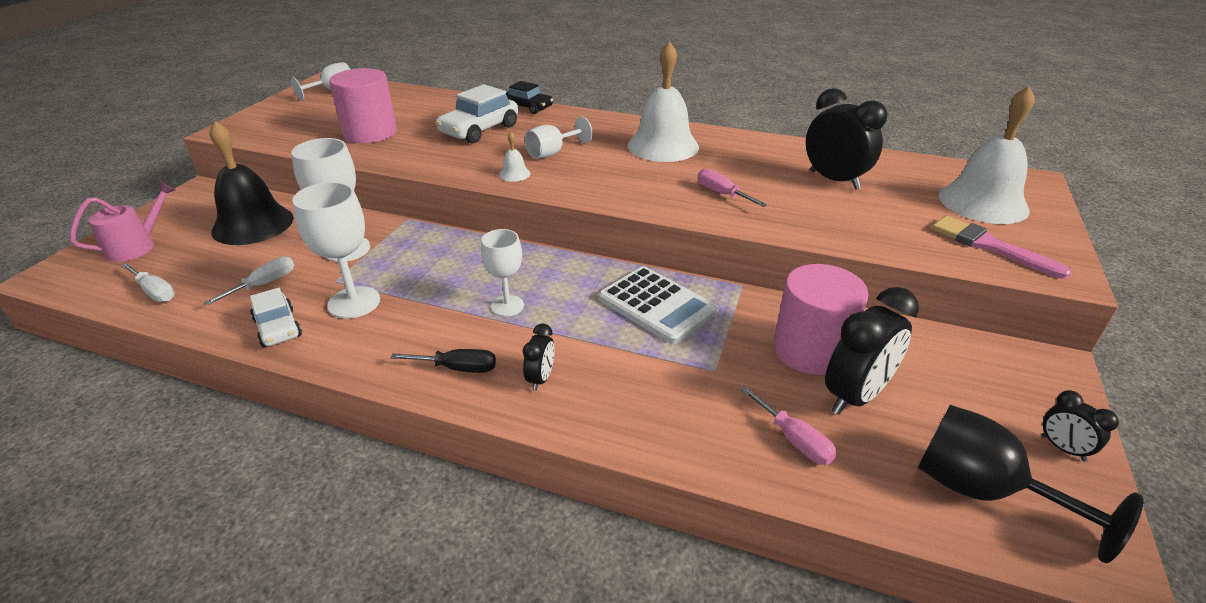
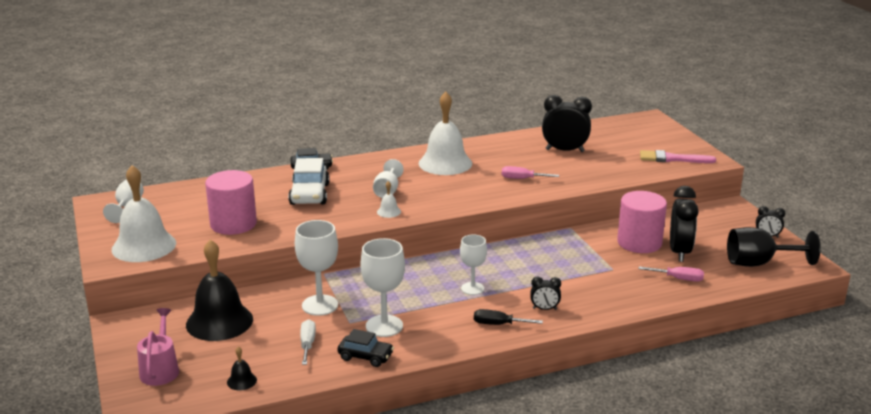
camera: 40 degrees left, 10 degrees down
(155, 292) = (242, 381): white screwdriver -> black bell
(278, 328) = (365, 356): white car -> black car
(458, 368) = (498, 324): black screwdriver -> black screwdriver turned 135 degrees counterclockwise
(540, 379) = (544, 309): black clock -> black clock turned 120 degrees clockwise
(657, 305) = (545, 254): white calculator -> none
(983, 202) = (644, 138): white bell -> white bell (144, 246)

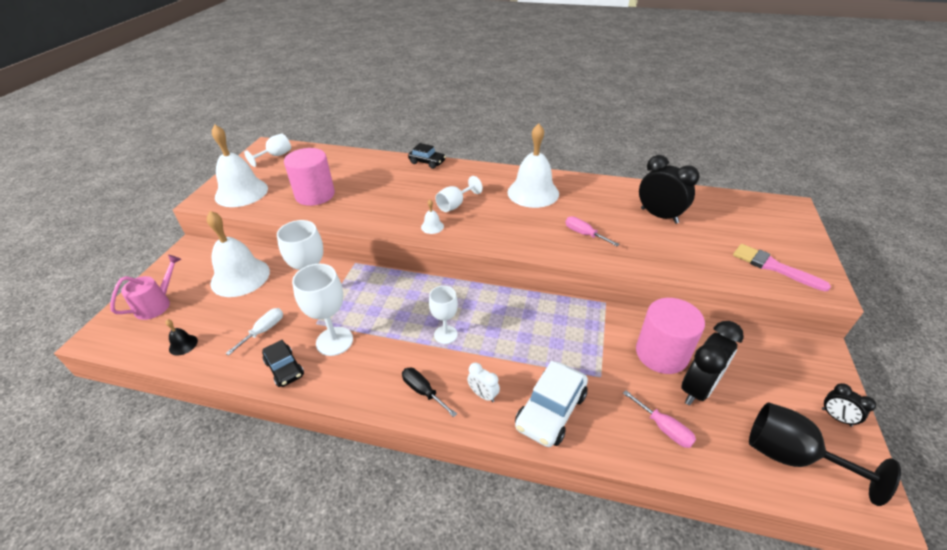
camera: 35 degrees right, 15 degrees up
(219, 321) = (240, 277): black bell -> white bell
(309, 194) = (396, 186): white car -> white car (551, 411)
(544, 309) = (483, 395): black clock -> white clock

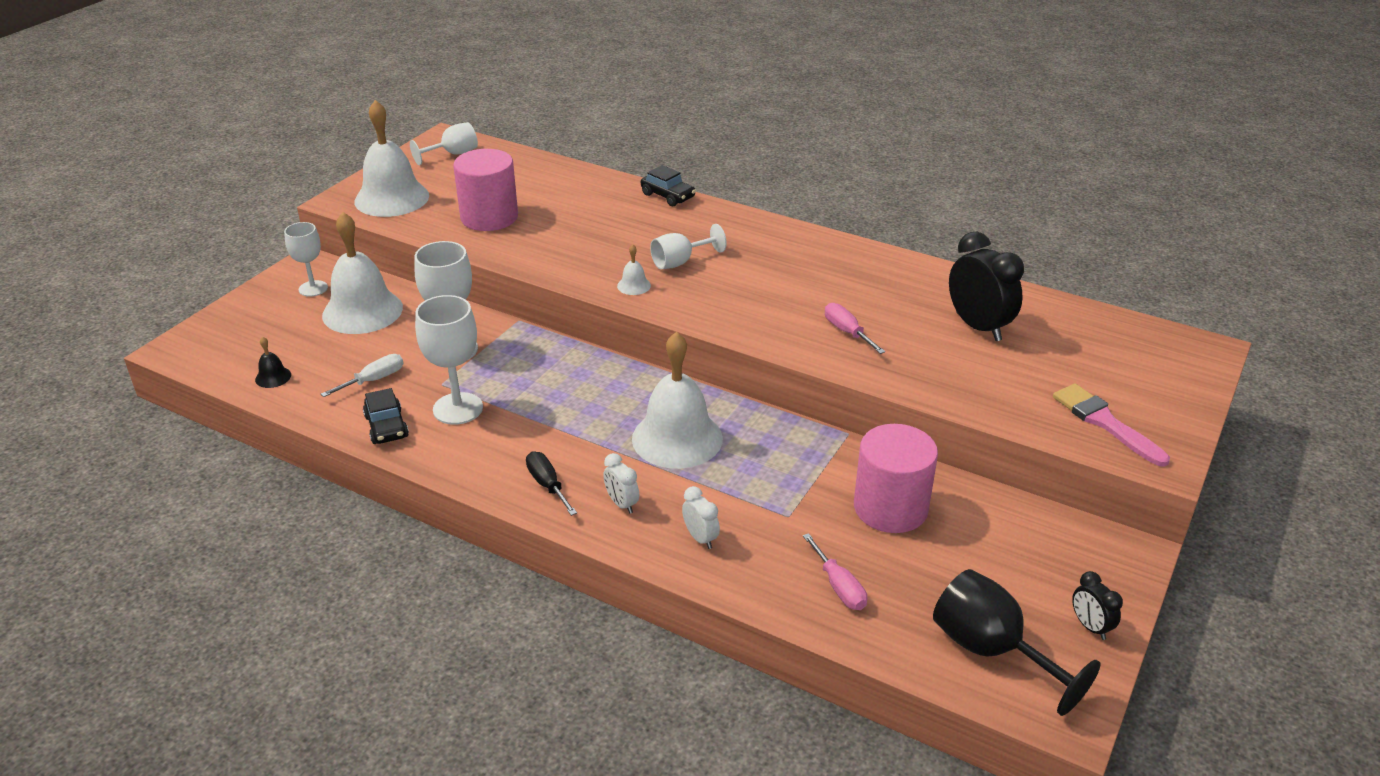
camera: 15 degrees right, 5 degrees down
(157, 304) = (251, 325): pink watering can -> none
(445, 334) = (604, 429): white goblet -> white goblet (313, 288)
(533, 192) = (804, 264): white bell -> white bell (677, 438)
(551, 411) = (700, 538): white car -> white clock
(698, 389) = (915, 556): black clock -> none

